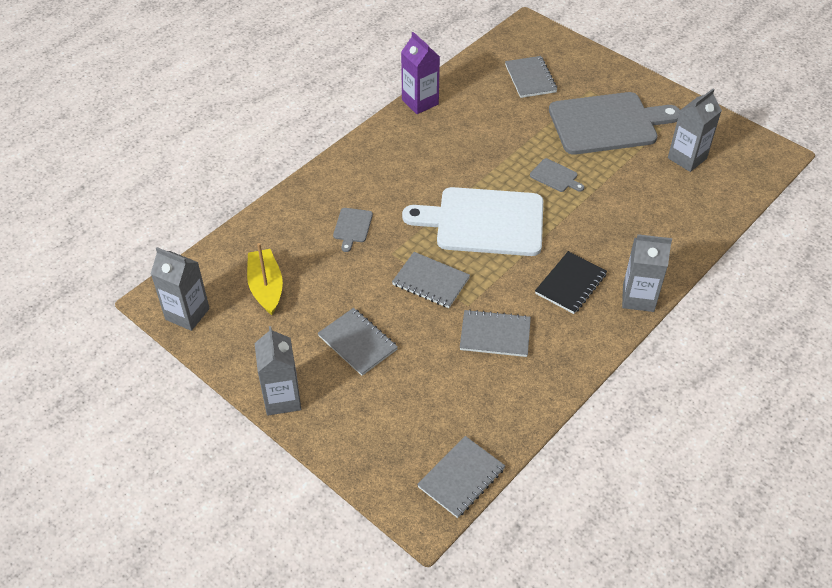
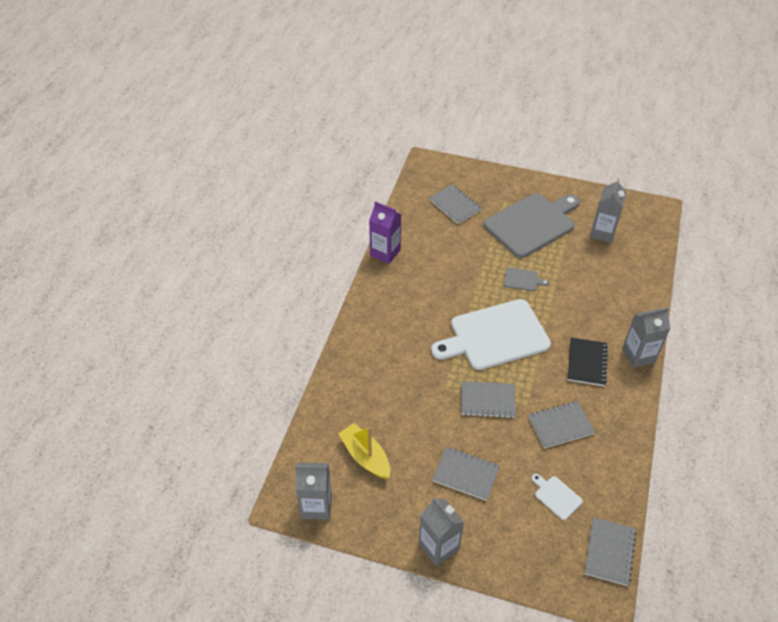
camera: 25 degrees left, 0 degrees up
(352, 227) = (400, 378): grey cutting board -> none
(441, 401) = (556, 496): none -> white cutting board

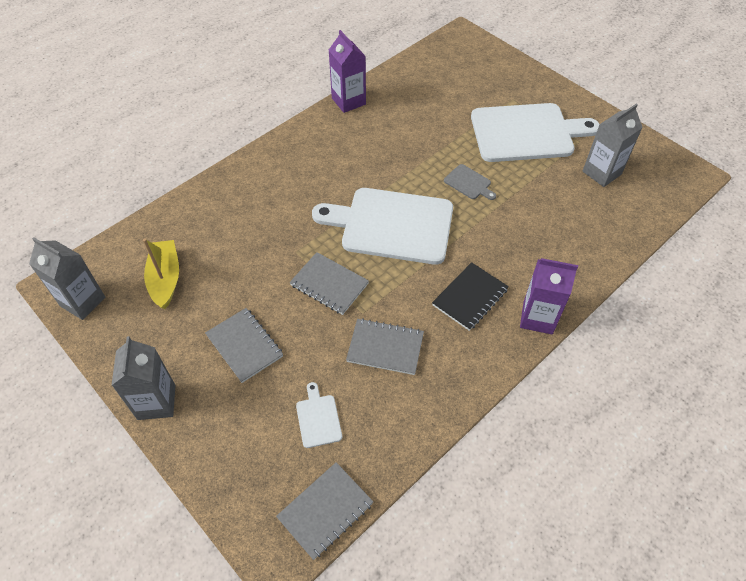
camera: 30 degrees right, 5 degrees up
(455, 205) = (457, 84): grey notebook -> none
(532, 223) = (526, 133): grey cutting board -> white cutting board
(638, 355) = (537, 317): grey carton -> purple carton

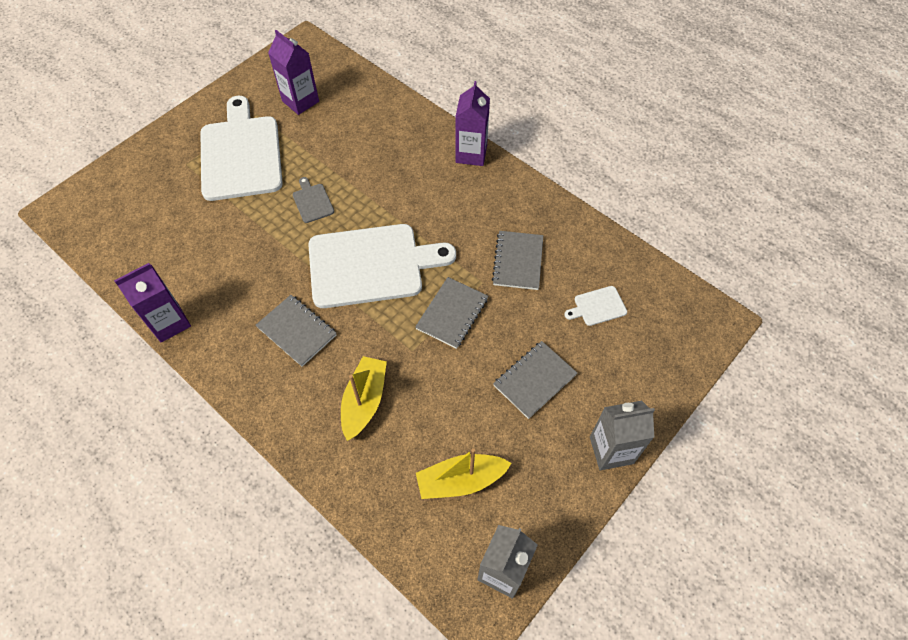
camera: 95 degrees left, 5 degrees up
(253, 217) = (364, 401): none -> yellow boat
(325, 510) = (675, 292): grey notebook -> grey notebook (297, 331)
(391, 225) = (371, 265): white cutting board -> white cutting board turned 105 degrees counterclockwise
(469, 183) = (312, 201): grey cutting board -> grey cutting board turned 60 degrees counterclockwise
(470, 297) = (455, 200): black notebook -> none
(601, 173) = (300, 101): grey carton -> purple carton

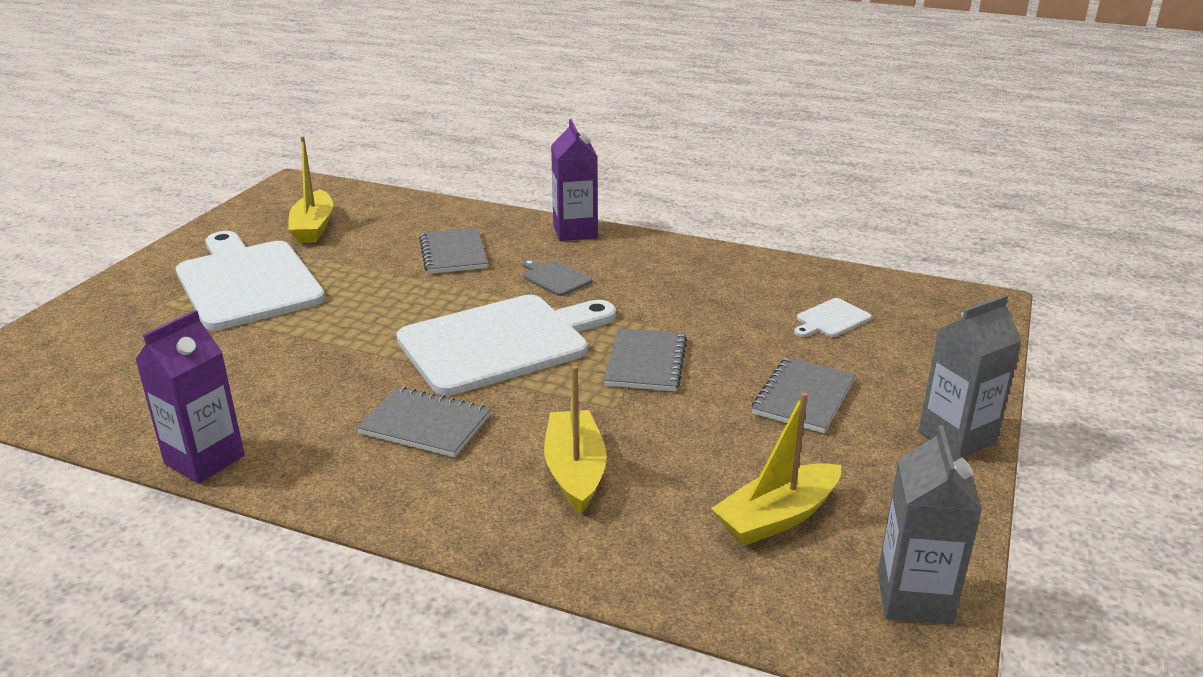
camera: 20 degrees left, 30 degrees down
(300, 101) = (313, 227): purple carton -> yellow boat
(312, 201) = (379, 304): grey cutting board -> grey cutting board (555, 278)
(518, 261) = (700, 303): grey notebook -> grey notebook (453, 253)

